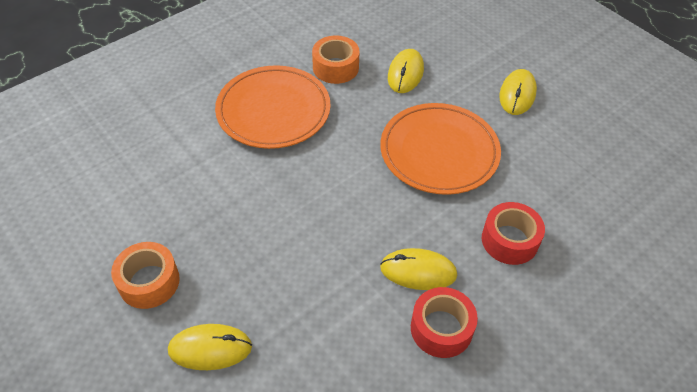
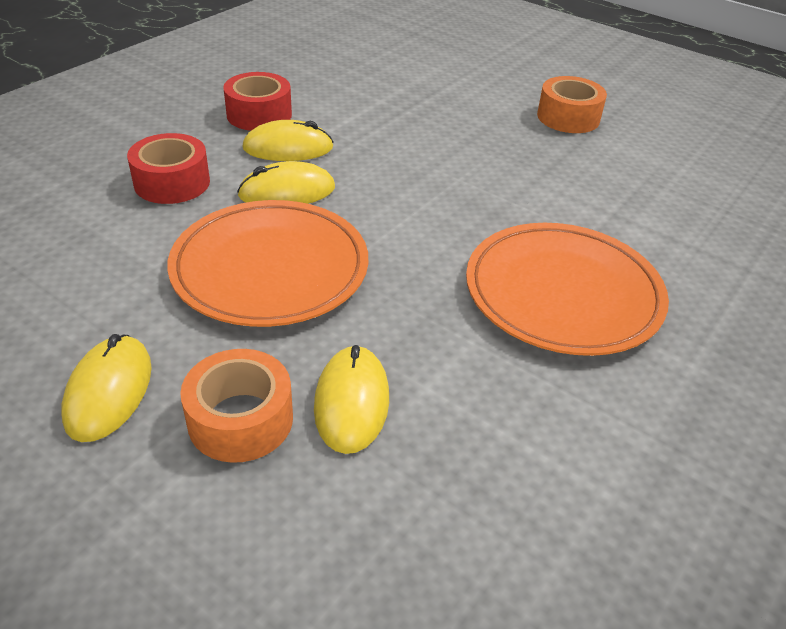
camera: 165 degrees right, 10 degrees down
(210, 348) = (476, 88): yellow mouse -> yellow mouse (287, 192)
(335, 67) = (500, 392): orange tape -> orange tape (240, 419)

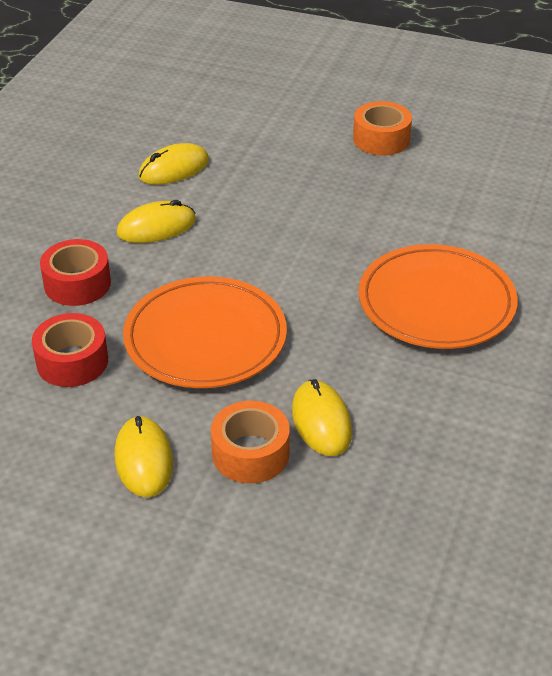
camera: 15 degrees left, 0 degrees up
(259, 114) = (111, 199): red tape -> red tape (72, 361)
(287, 192) = (180, 269): yellow mouse -> yellow mouse (174, 169)

